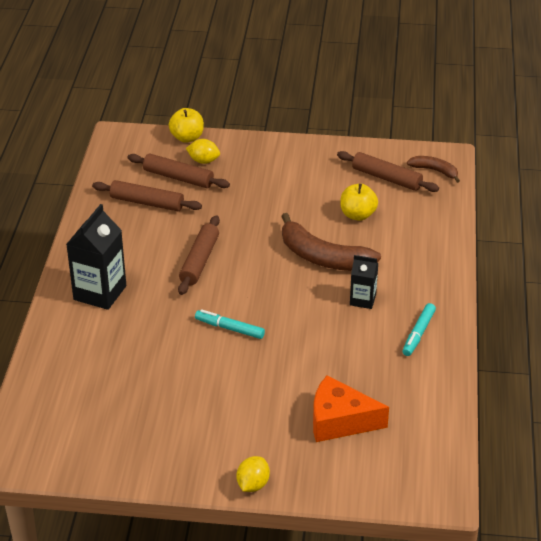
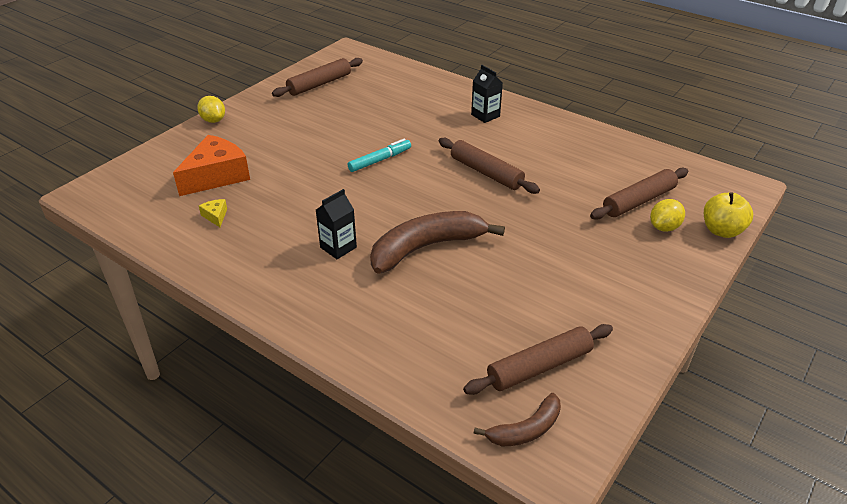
camera: 120 degrees right, 0 degrees up
(100, 293) = (485, 115): black carton -> black carton, size x0.57
(147, 203) = (603, 170): brown rolling pin -> brown rolling pin (319, 84)
(357, 215) = (479, 305): yellow apple -> none
(390, 387) = (215, 216): none -> yellow cheese
(418, 333) = (255, 263): turquoise marker -> none

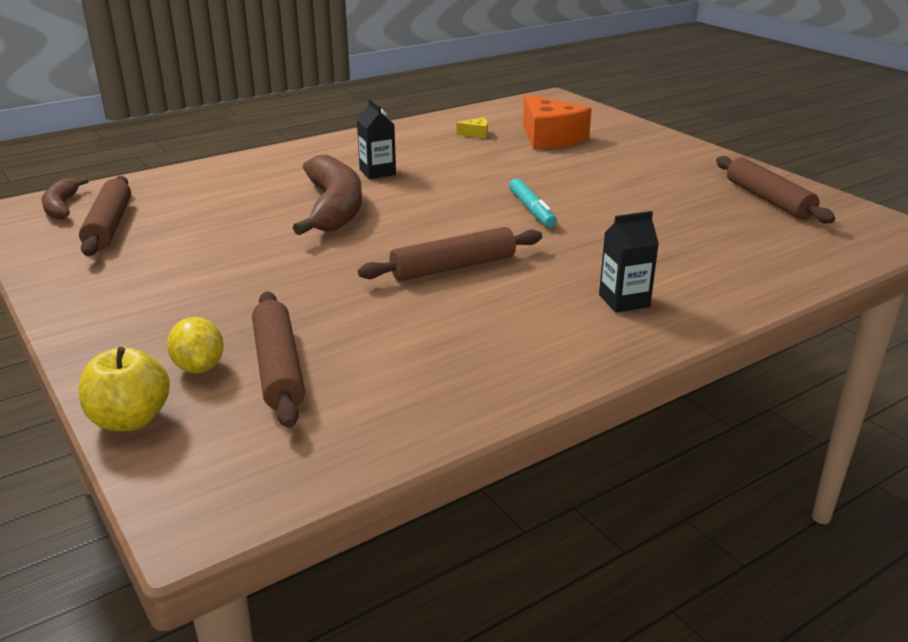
camera: 110 degrees right, 10 degrees down
(213, 120) = (675, 142): yellow lemon -> none

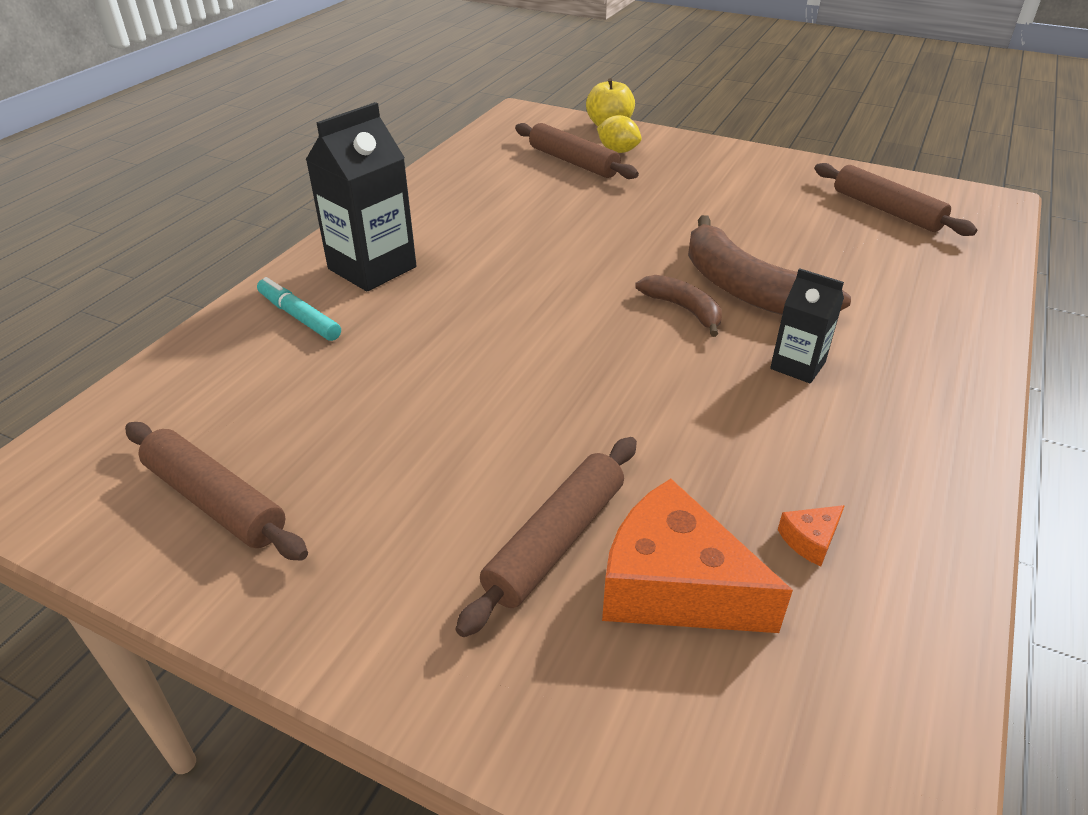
camera: 150 degrees right, 10 degrees up
(61, 207) = (970, 214): brown banana -> brown banana (683, 309)
(453, 267) = (545, 257): brown rolling pin -> brown rolling pin (555, 541)
(476, 134) = (810, 540): yellow cheese -> orange cheese
(531, 210) = (539, 359): turquoise marker -> turquoise marker (299, 317)
(624, 301) = (372, 268): black carton -> black carton, size x1.76

